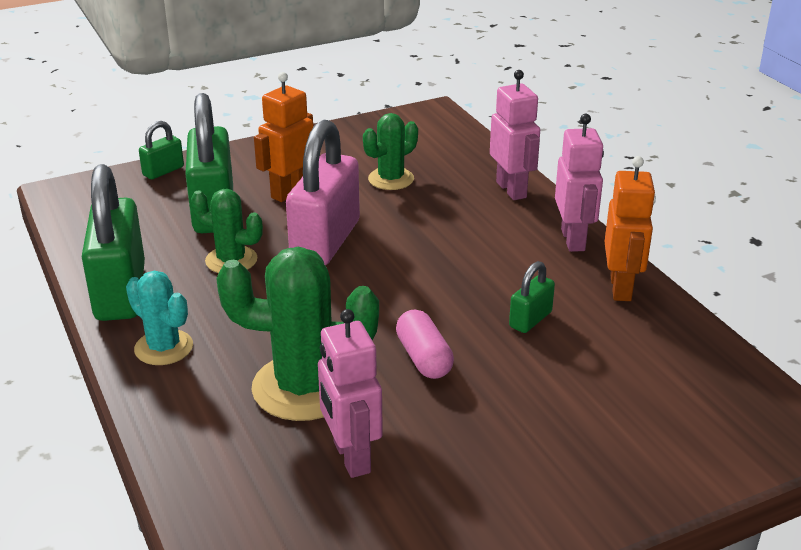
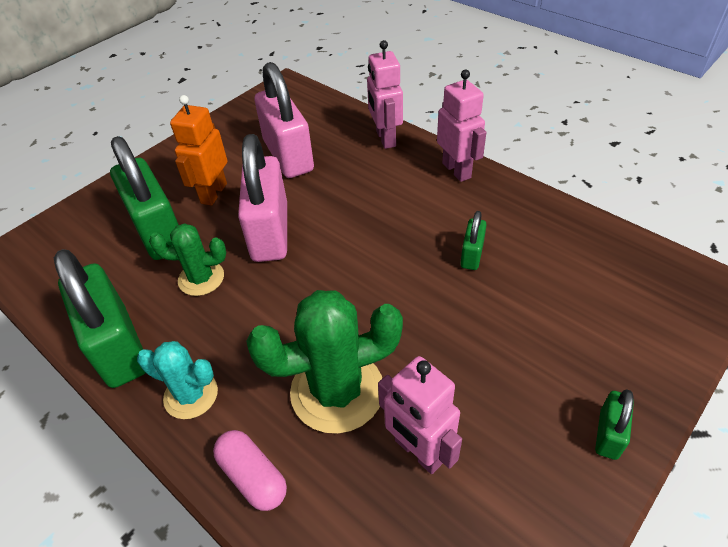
camera: 20 degrees left, 15 degrees up
(163, 171) = (92, 205): green padlock -> green padlock (608, 434)
(391, 179) = (288, 156): green cactus -> pink padlock
(424, 358) = (415, 323): pink capsule -> pink capsule (253, 476)
(511, 190) = (385, 139): pink robot -> pink robot turned 150 degrees counterclockwise
(621, 288) = (517, 203): orange robot -> none

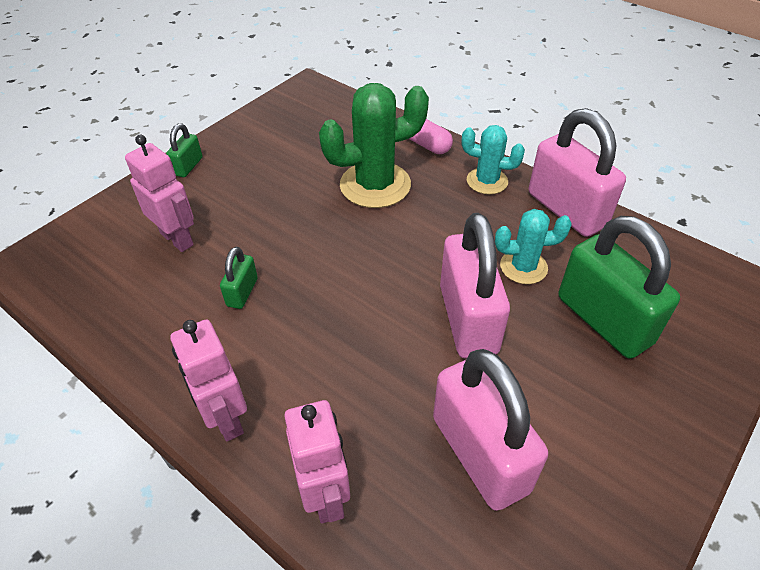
camera: 175 degrees right, 0 degrees up
(119, 347) = (566, 210): green padlock -> pink padlock
(201, 278) = (523, 267): green cactus -> turquoise cactus
(213, 193) = (565, 379): orange robot -> none
(418, 451) = (318, 156): pink robot -> pink robot (177, 239)

